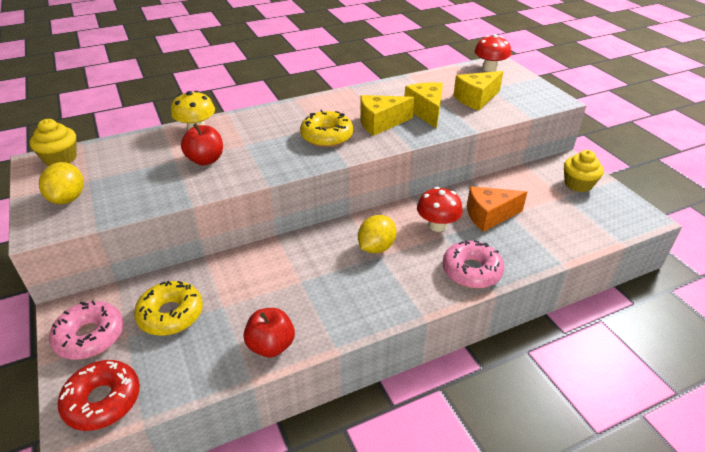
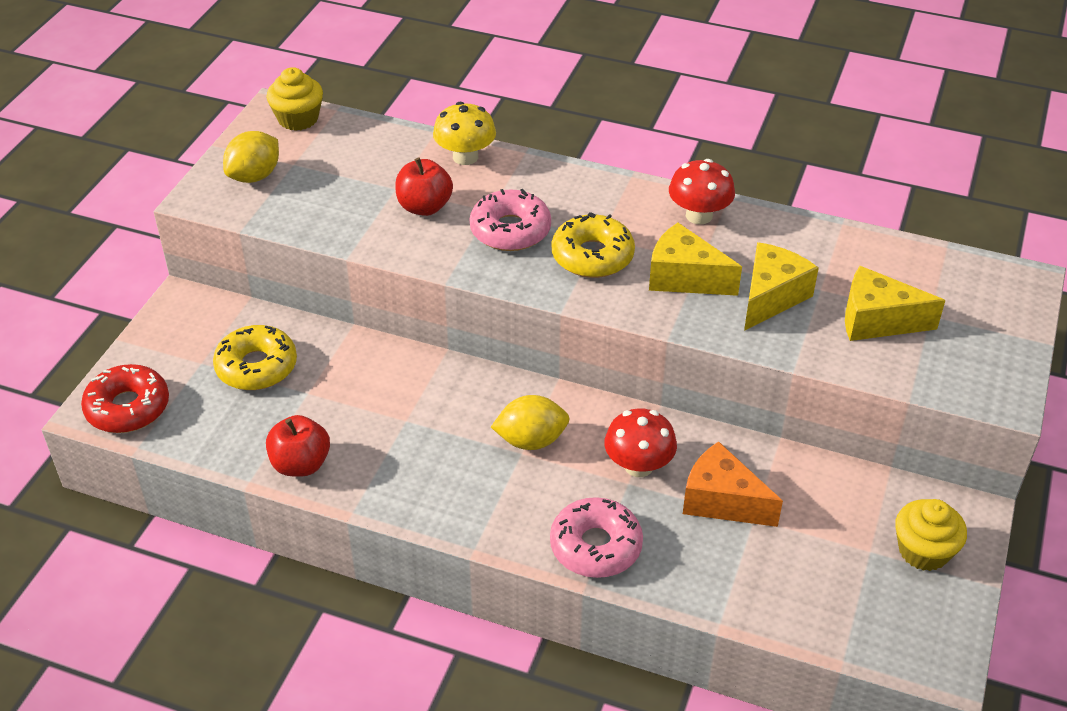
camera: 45 degrees right, 5 degrees up
(90, 336) = (176, 339): pink donut -> pink donut (510, 230)
(489, 68) = (991, 282): red mushroom -> red mushroom (699, 215)

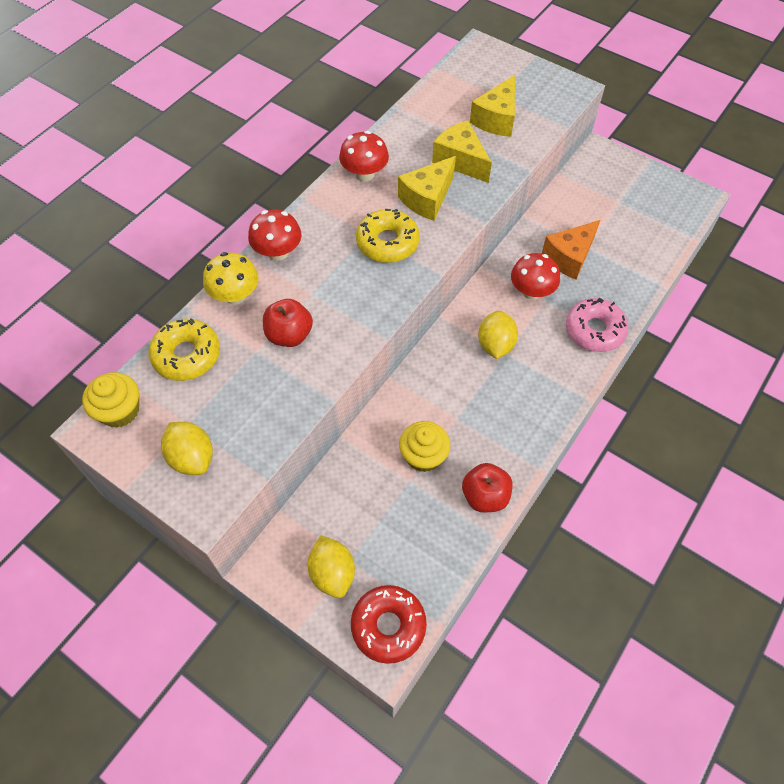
camera: 75 degrees left, 15 degrees up
(183, 352) = (332, 573): none -> yellow lemon
(256, 367) = (369, 515): yellow donut -> yellow donut (187, 355)
(510, 230) = (340, 285): pink donut -> none
(539, 173) = (278, 252): none -> red mushroom
(923, 551) = (622, 179): yellow cupcake -> yellow cupcake (423, 456)

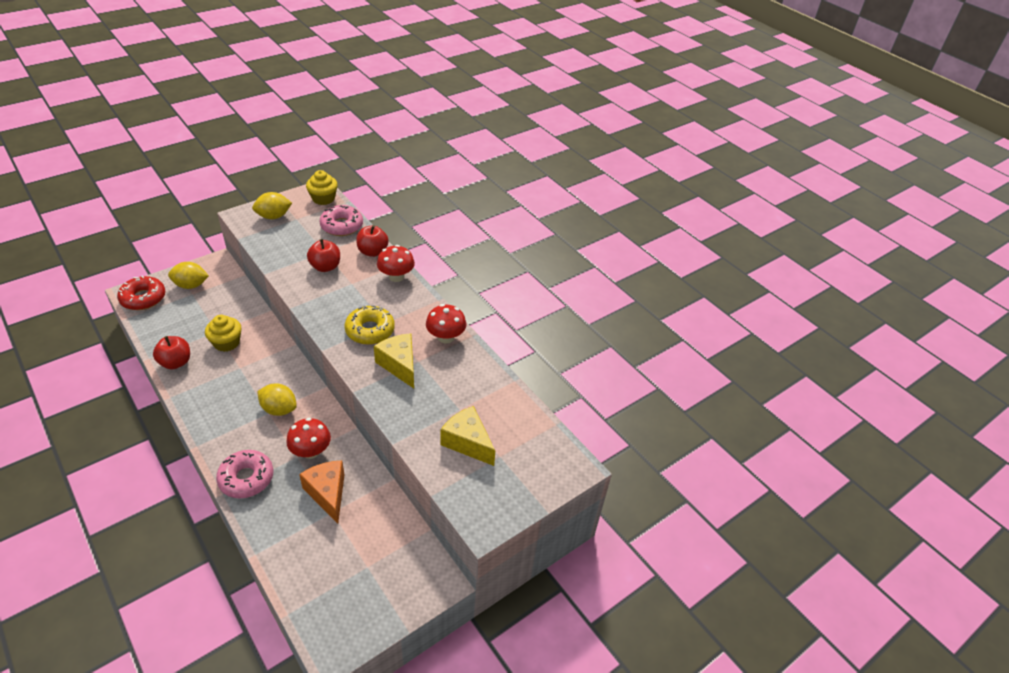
camera: 105 degrees right, 15 degrees down
(187, 355) = (342, 226): yellow donut -> pink donut
(235, 295) = (372, 252): yellow mushroom -> red apple
(460, 161) = (429, 399): yellow cheese -> none

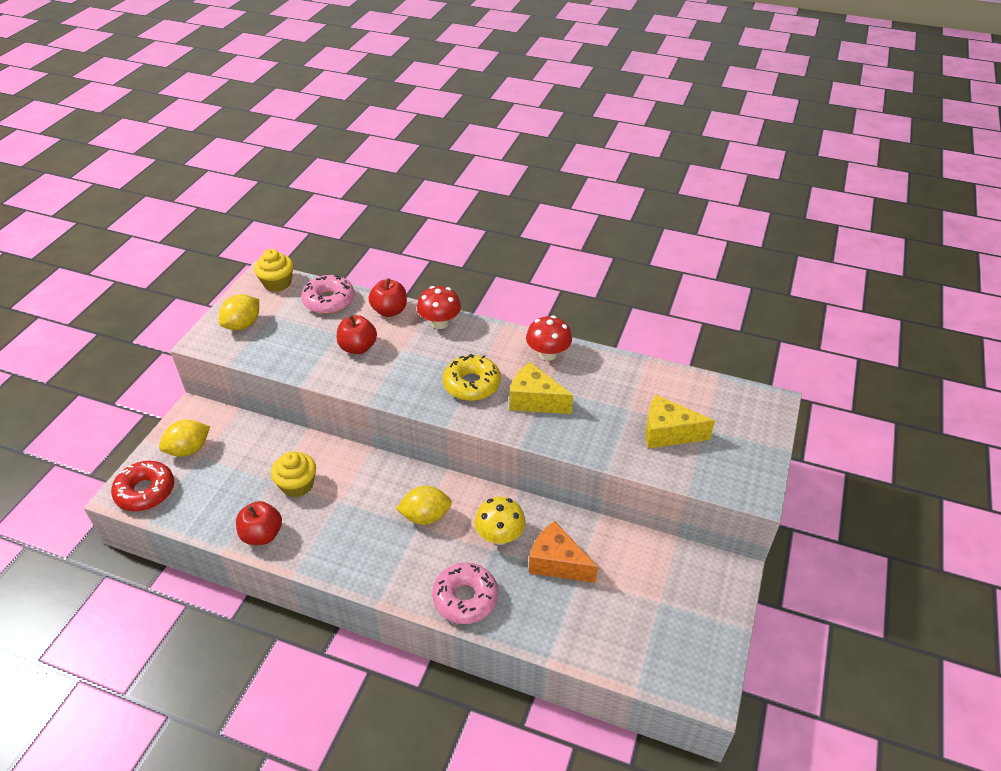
camera: 30 degrees left, 0 degrees up
(311, 451) = (500, 535): red mushroom -> yellow mushroom

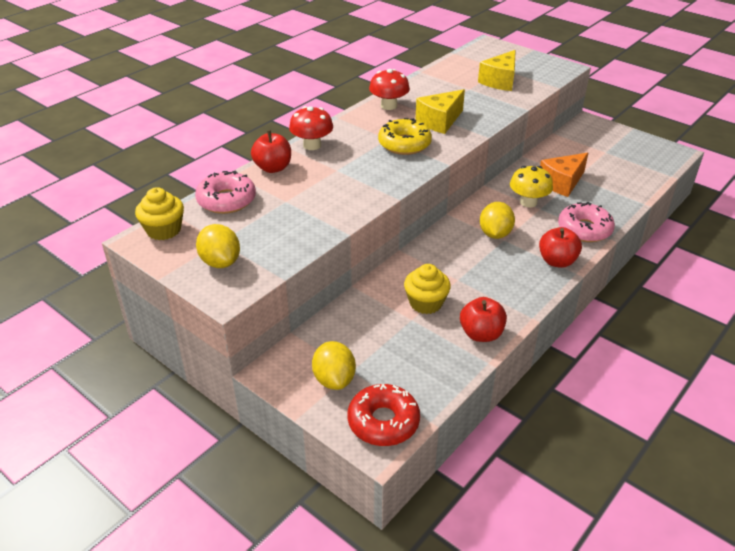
camera: 70 degrees left, 5 degrees down
(358, 347) = (315, 193): red apple -> red apple (557, 261)

